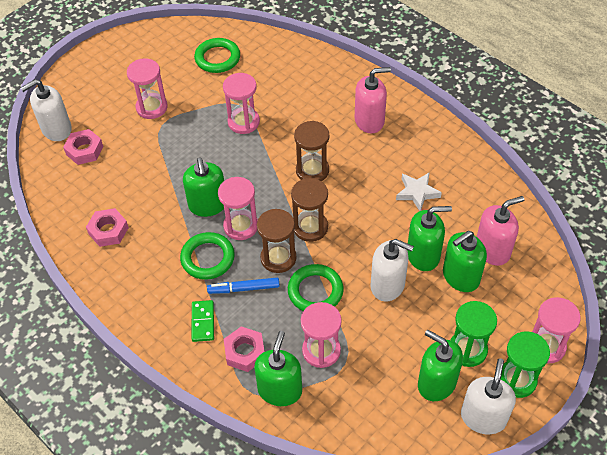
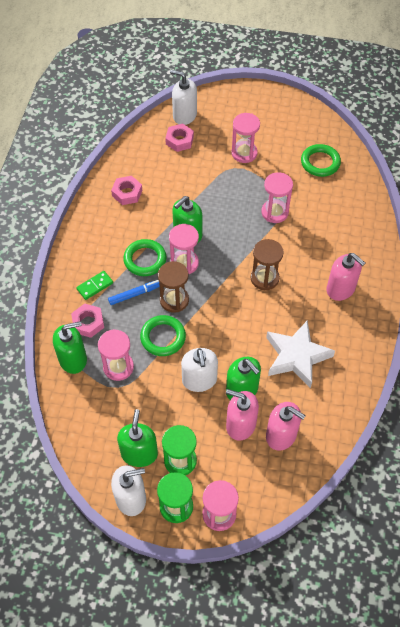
camera: 55 degrees right, 5 degrees up
(244, 288) = (136, 294): blue marker -> blue marker turned 105 degrees clockwise
(310, 227) = (213, 305): brown hourglass -> none
(417, 193) = (296, 356): white star -> white star, size x1.75
(460, 277) = (240, 424): green soap dispenser -> pink soap dispenser

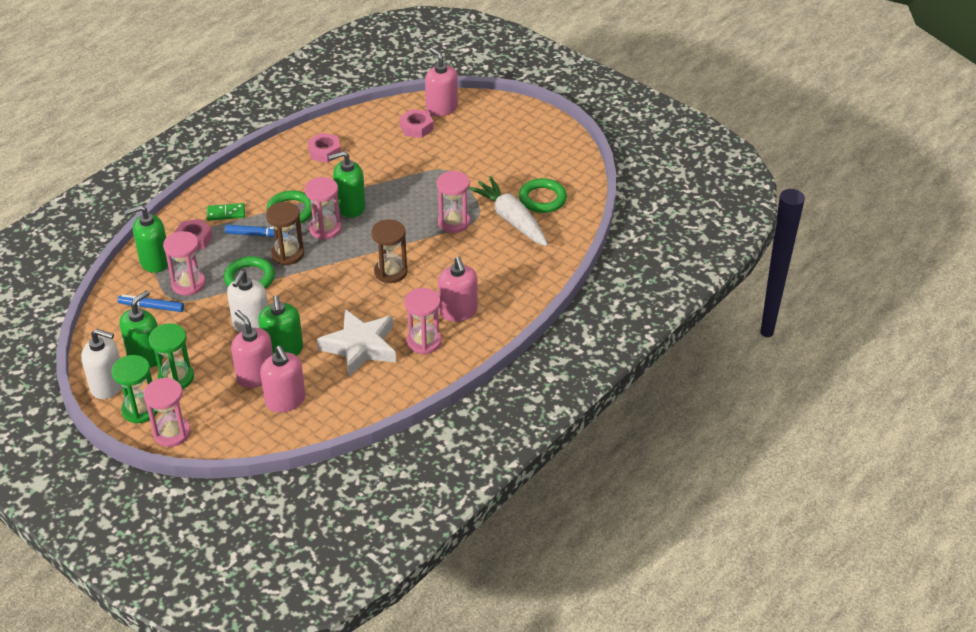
camera: 30 degrees right, 15 degrees down
(73, 359) = (155, 261): green soap dispenser -> green soap dispenser turned 150 degrees clockwise
(106, 404) = (151, 307): none -> blue marker
(184, 115) = (441, 108): white soap dispenser -> pink soap dispenser
(244, 153) = (471, 162): pink hourglass -> pink hourglass (424, 341)
(312, 190) = (511, 219): none -> white carrot

